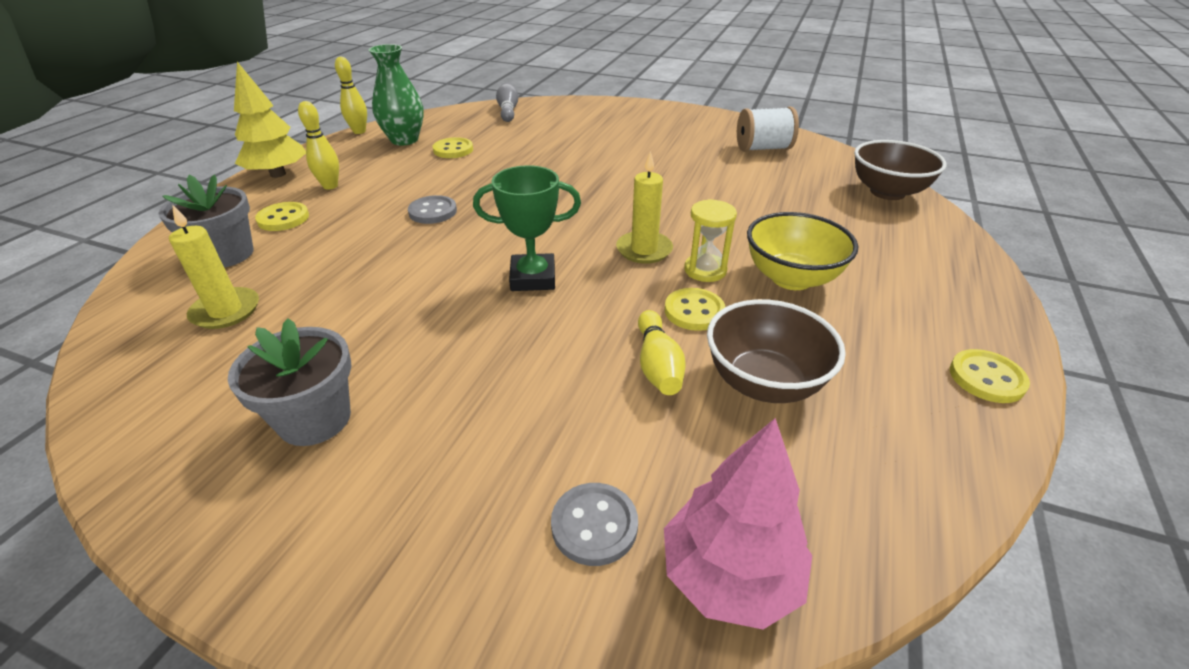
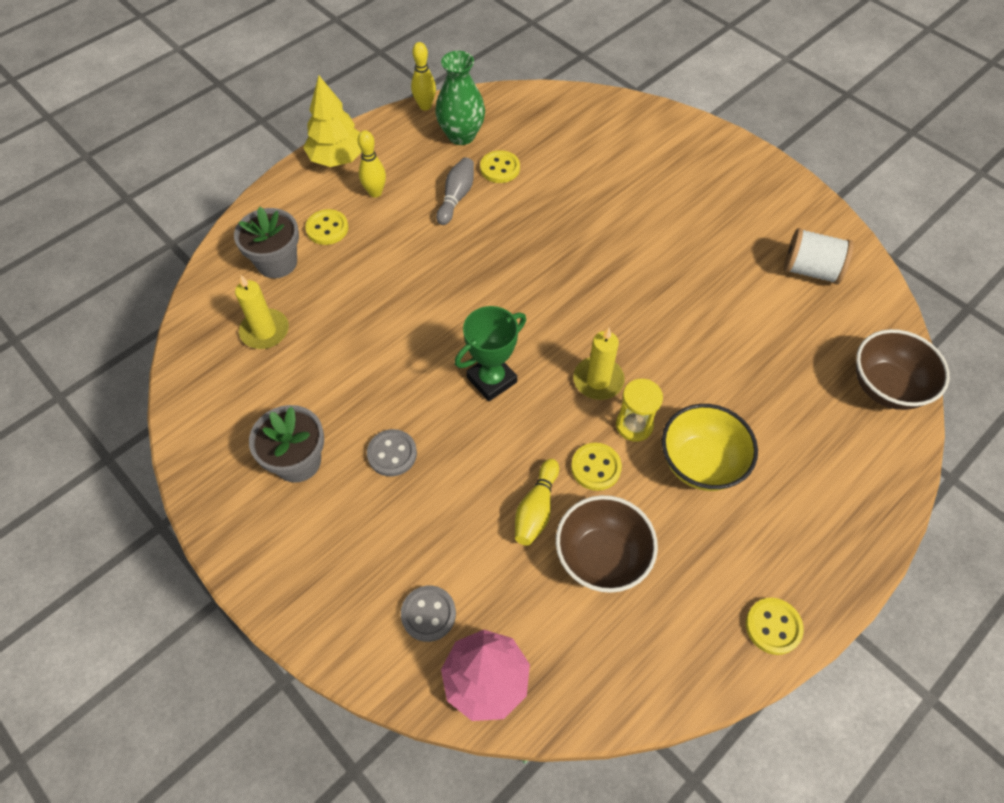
camera: 25 degrees right, 20 degrees up
(433, 212) = (447, 262): grey button -> grey button (392, 454)
(508, 111) = (582, 111): grey bowling pin -> grey bowling pin (456, 197)
(533, 278) = (491, 380): green trophy -> green trophy turned 60 degrees counterclockwise

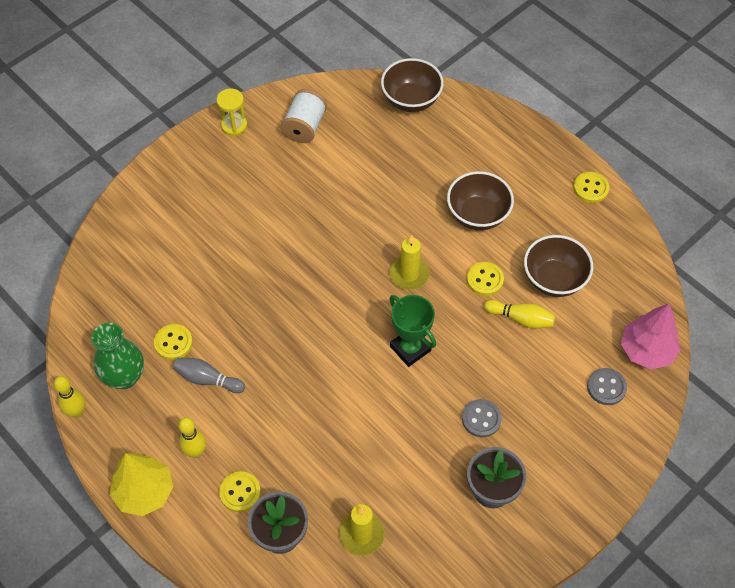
camera: 90 degrees left, 0 degrees up
(634, 425) = (448, 253): yellow hourglass -> yellow hourglass (234, 125)
(700, 463) = (477, 215): yellow bowl -> brown bowl

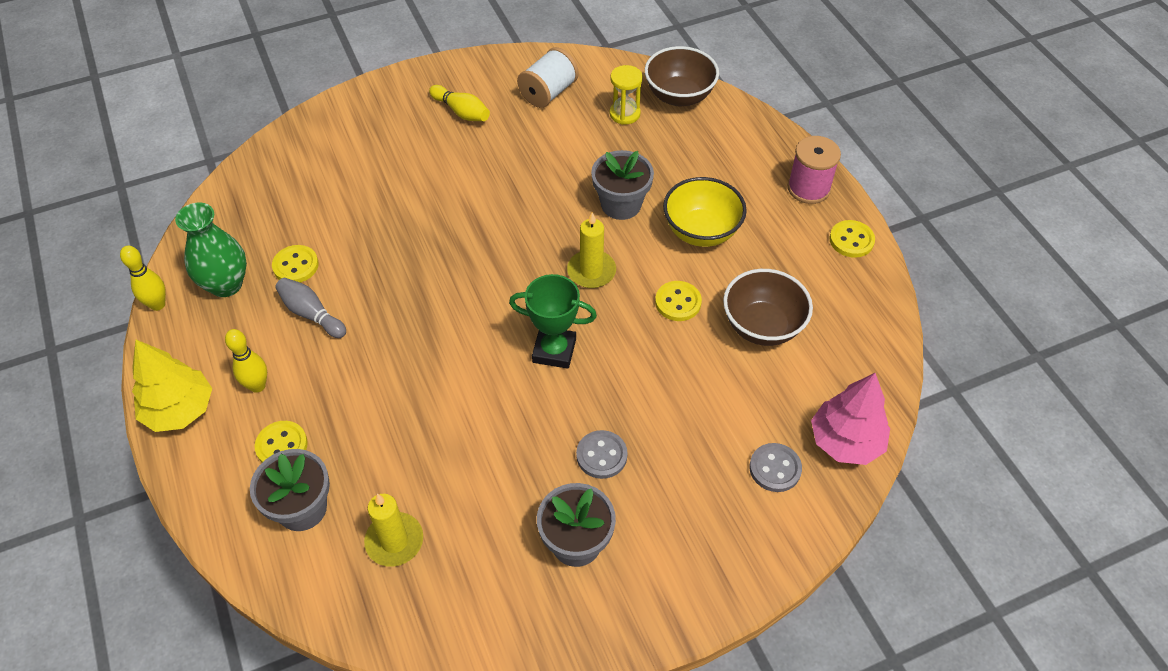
camera: 20 degrees right, 5 degrees down
(234, 125) = (473, 73): yellow hourglass -> yellow hourglass (624, 114)
(407, 210) = (621, 204): none -> grey flower pot
(410, 348) = (554, 351): green trophy -> green trophy turned 60 degrees counterclockwise
(477, 215) = (701, 231): brown bowl -> yellow bowl
(521, 319) = (702, 357): yellow bowling pin -> yellow bowling pin (461, 112)
(543, 153) = (808, 188): none -> pink spool

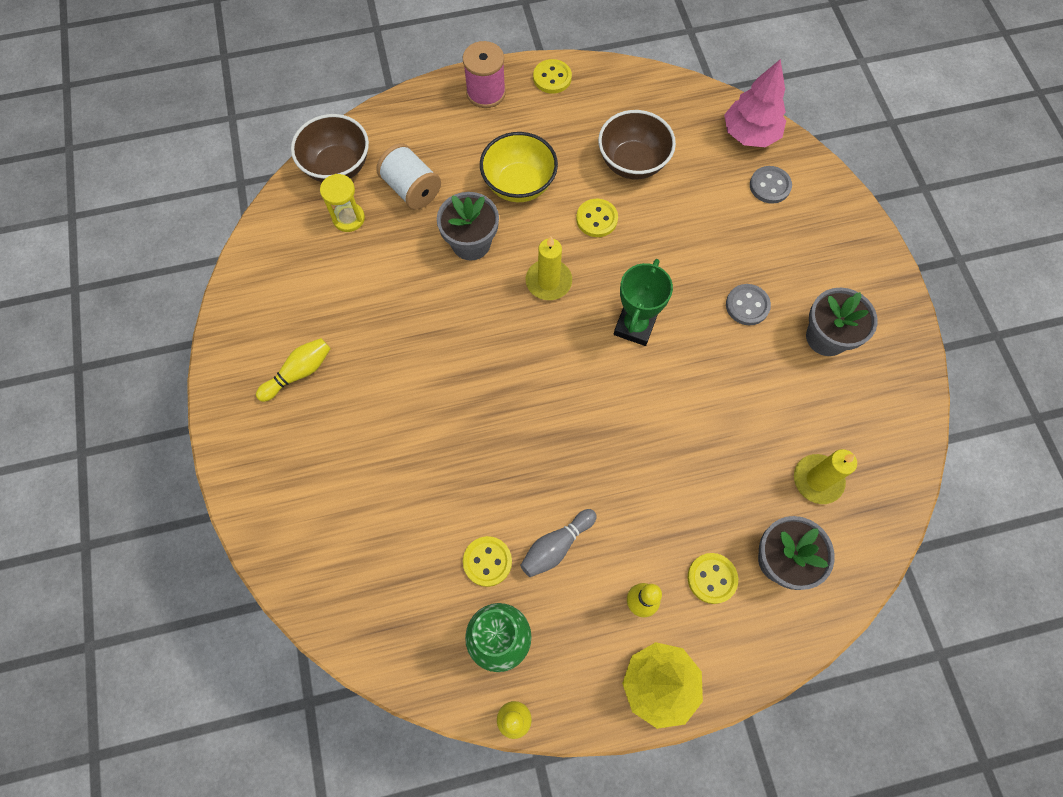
camera: 80 degrees left, 15 degrees up
(548, 93) = (296, 283): white spool -> white spool (412, 189)

